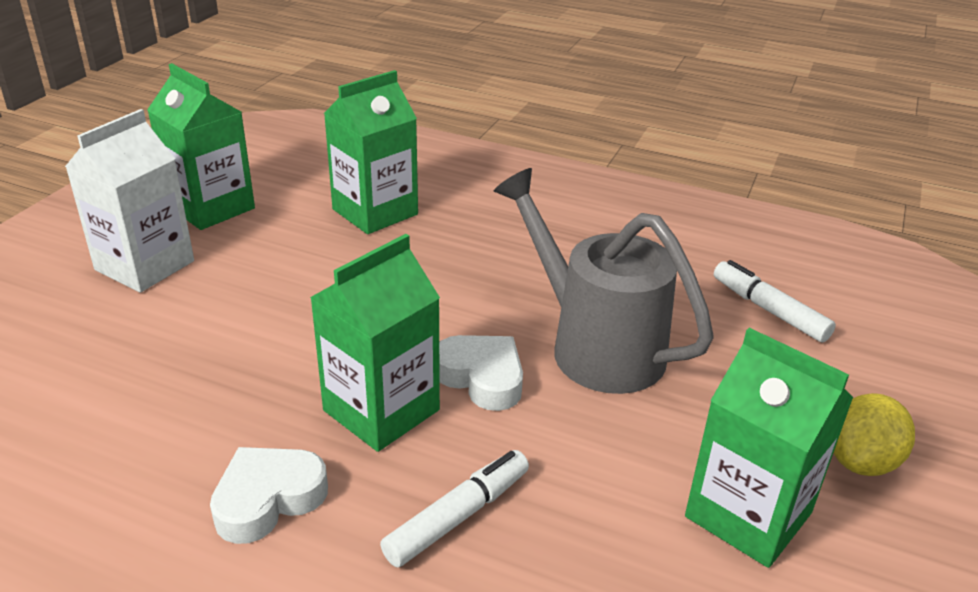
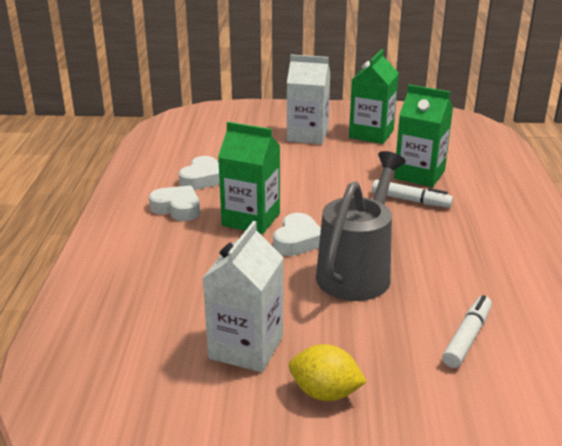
camera: 70 degrees right, 5 degrees down
(179, 435) = (202, 179): none -> white heart
(458, 516) = (193, 256): white marker -> white marker (410, 200)
(748, 515) = (246, 347): green carton -> white carton

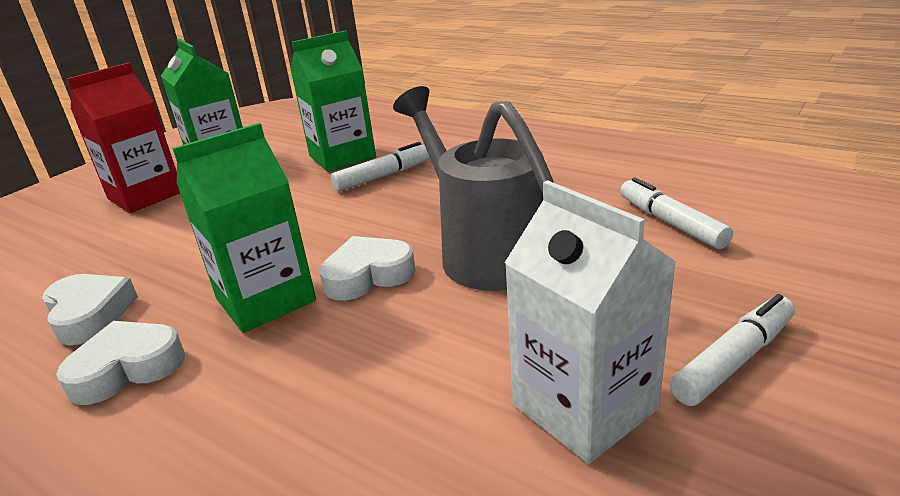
camera: 55 degrees left, 0 degrees up
(297, 240) = (368, 275): white heart -> white heart turned 75 degrees counterclockwise
(307, 135) = (145, 195): white carton -> red carton
(325, 393) = (733, 360): yellow lemon -> white marker

